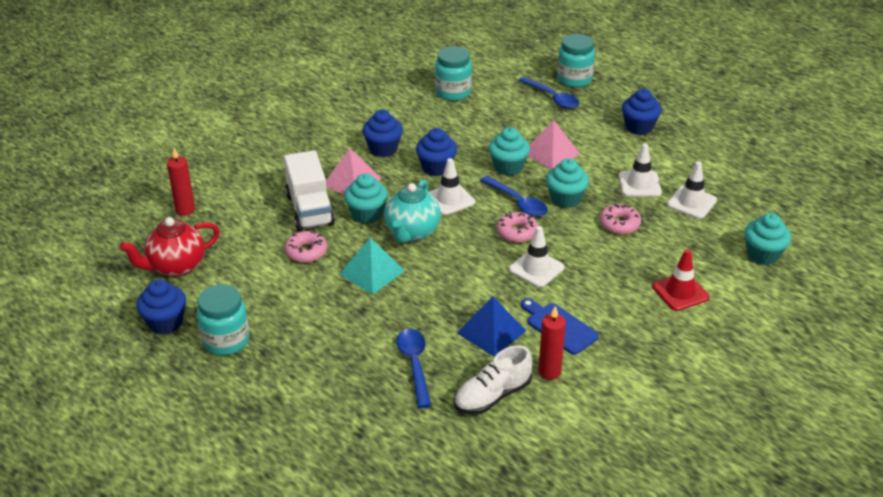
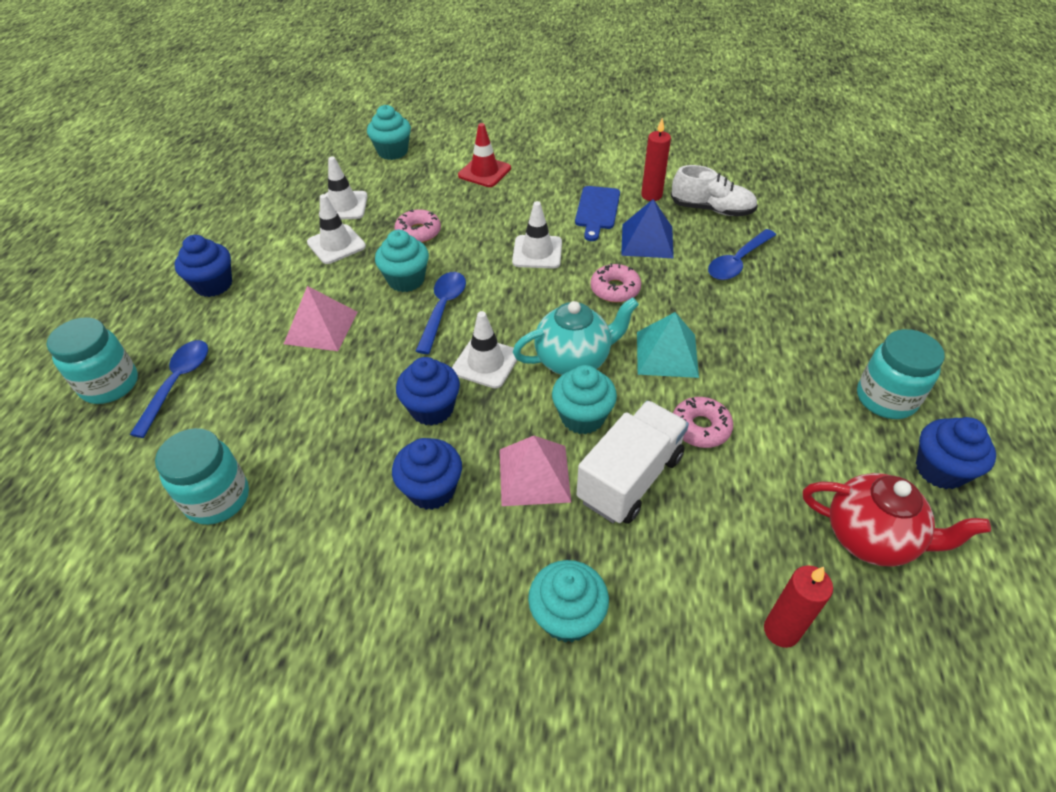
camera: 125 degrees left, 10 degrees up
(508, 167) = (379, 348): turquoise cupcake -> turquoise cupcake (567, 616)
(517, 232) = (495, 287): pink donut -> pink donut (615, 289)

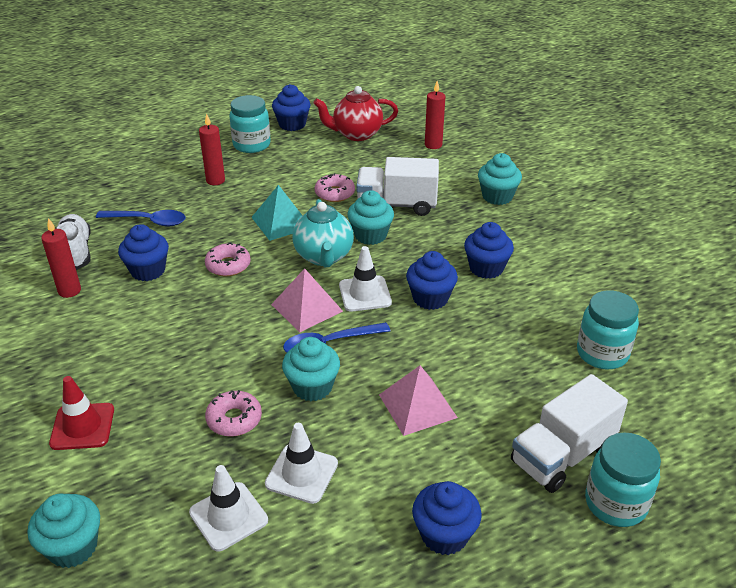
camera: 125 degrees left, 10 degrees down
(177, 383) = (562, 455): blue spoon -> white truck
(534, 475) = (432, 236): pink pyramid -> pink pyramid (307, 308)
(537, 252) = (209, 324): white traffic cone -> none
(573, 360) = (324, 256): turquoise teapot -> turquoise teapot turned 135 degrees counterclockwise
(597, 210) = (116, 314): blue cutting board -> none
(647, 240) = (148, 271): blue pyramid -> blue cupcake
(799, 334) = (215, 180): none -> red candle
(870, 538) = (356, 134): red teapot -> red teapot turned 90 degrees counterclockwise

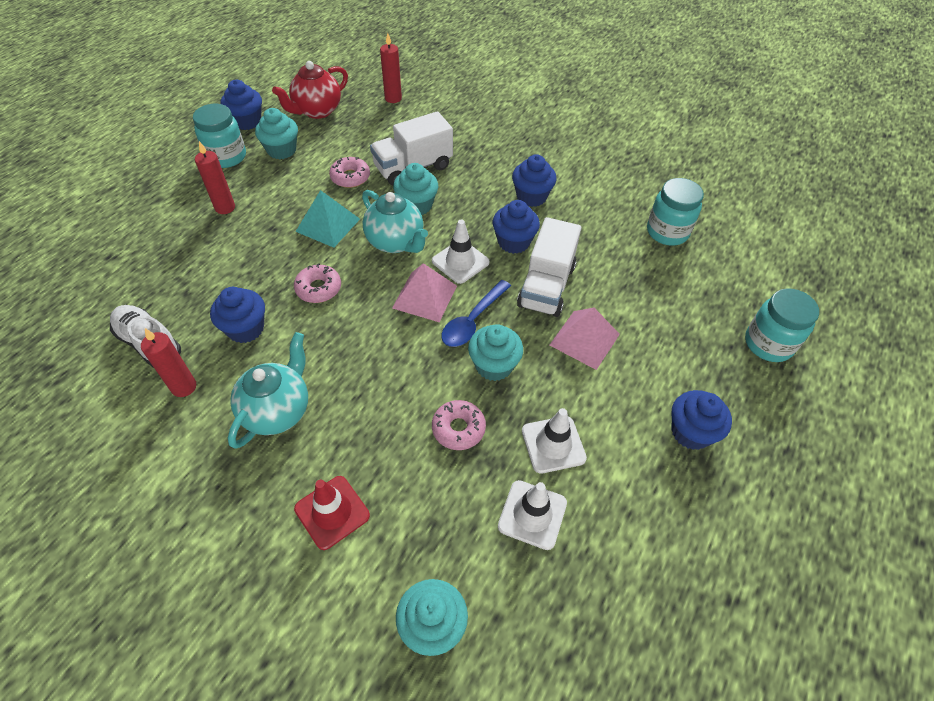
camera: 35 degrees left, 15 degrees up
(114, 337) = (277, 411): none -> turquoise teapot
(148, 221) = (196, 278): blue spoon -> none
(497, 196) = (485, 128): turquoise cupcake -> turquoise cupcake (281, 150)
(562, 455) = (709, 325): white truck -> white truck (546, 286)

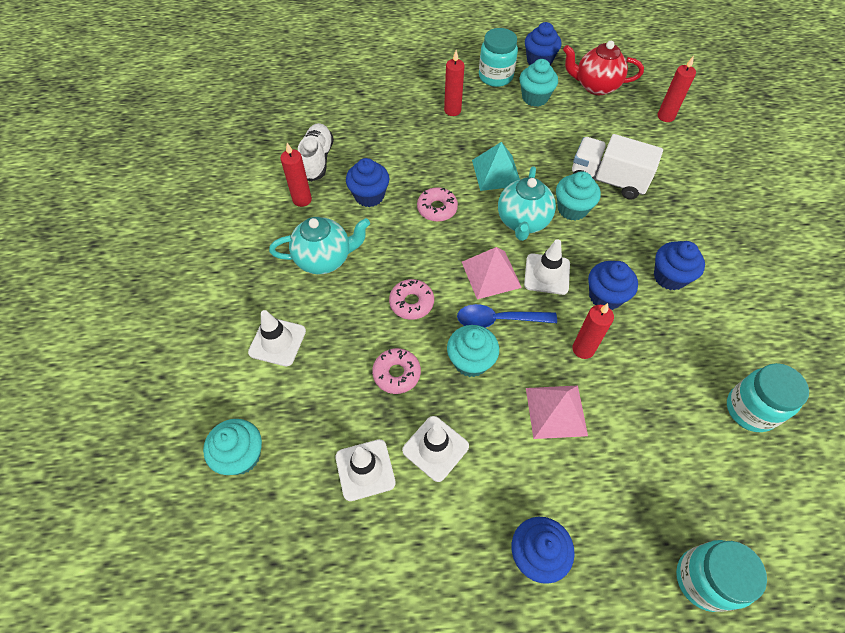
camera: 55 degrees right, 5 degrees up
(332, 512) = (277, 341): red traffic cone -> white traffic cone
(350, 177) = (554, 152): pink donut -> pink donut (411, 303)
(546, 286) = (583, 349): white truck -> red candle

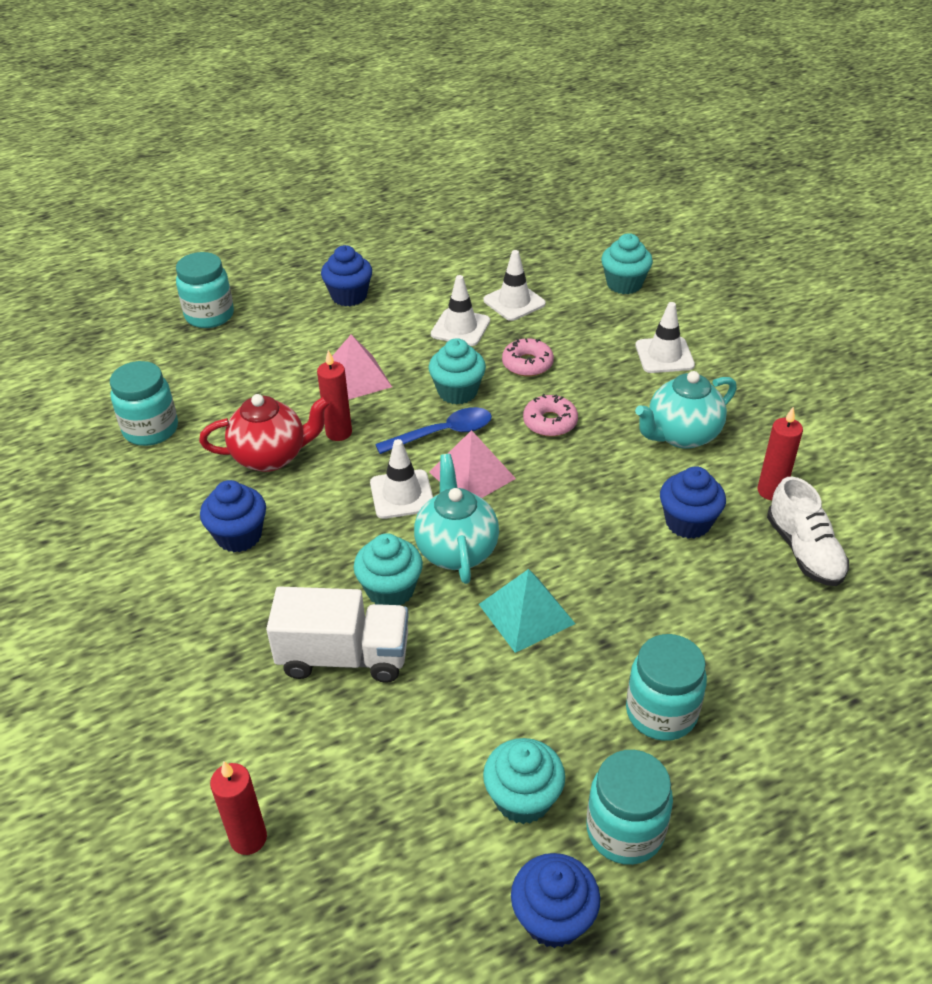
camera: 160 degrees right, 15 degrees down
(437, 208) = (584, 533): pink donut -> none
(452, 110) = (661, 712): red candle -> turquoise jar
(595, 86) = (406, 878): red teapot -> red teapot (271, 457)
(605, 296) = (322, 490): blue cupcake -> none

